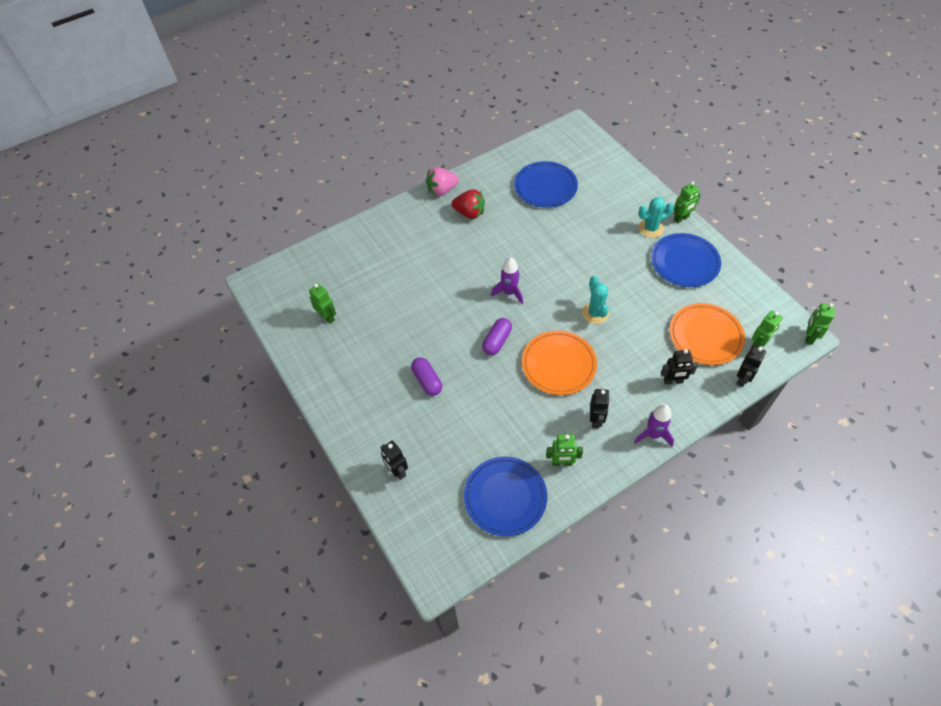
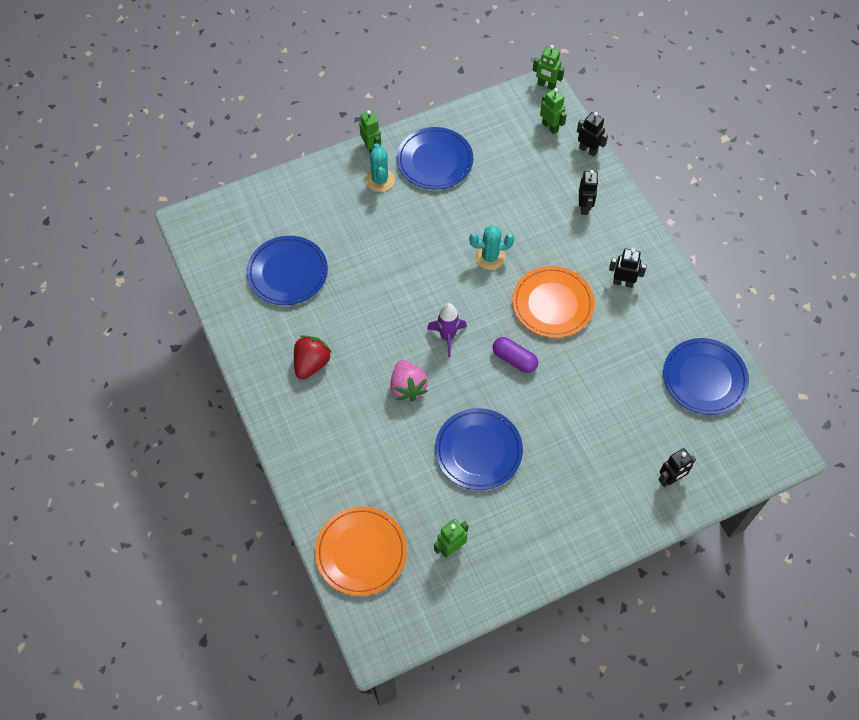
camera: 85 degrees left, 5 degrees up
(409, 325) = (478, 450): none -> blue plate
(427, 381) = (559, 438): purple capsule -> none
(442, 190) = (263, 392): pink strawberry -> pink strawberry (408, 387)
(562, 462) = (669, 321): green robot -> none
(653, 434) = (643, 237): purple rocket -> none
(705, 336) = (533, 166): orange plate -> orange plate (361, 552)

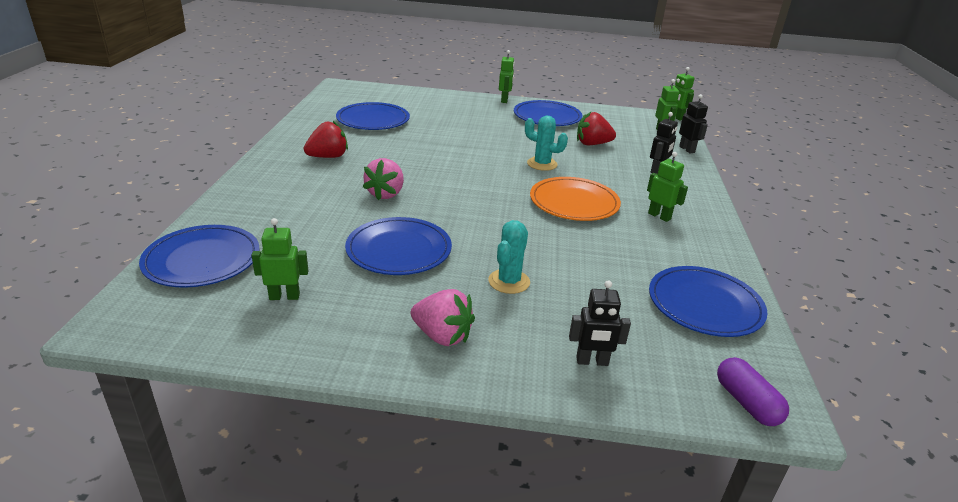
camera: 30 degrees right, 30 degrees down
(361, 552) = (202, 260): orange plate -> blue plate
(380, 180) = (494, 111): turquoise cactus -> turquoise cactus (509, 281)
(447, 337) = (455, 184): purple rocket -> none
(507, 192) = (592, 144): none -> red strawberry
(514, 359) = (501, 216): purple capsule -> purple capsule (746, 402)
(574, 516) = (442, 336): none -> pink strawberry
(623, 282) = (659, 216): black robot -> green robot

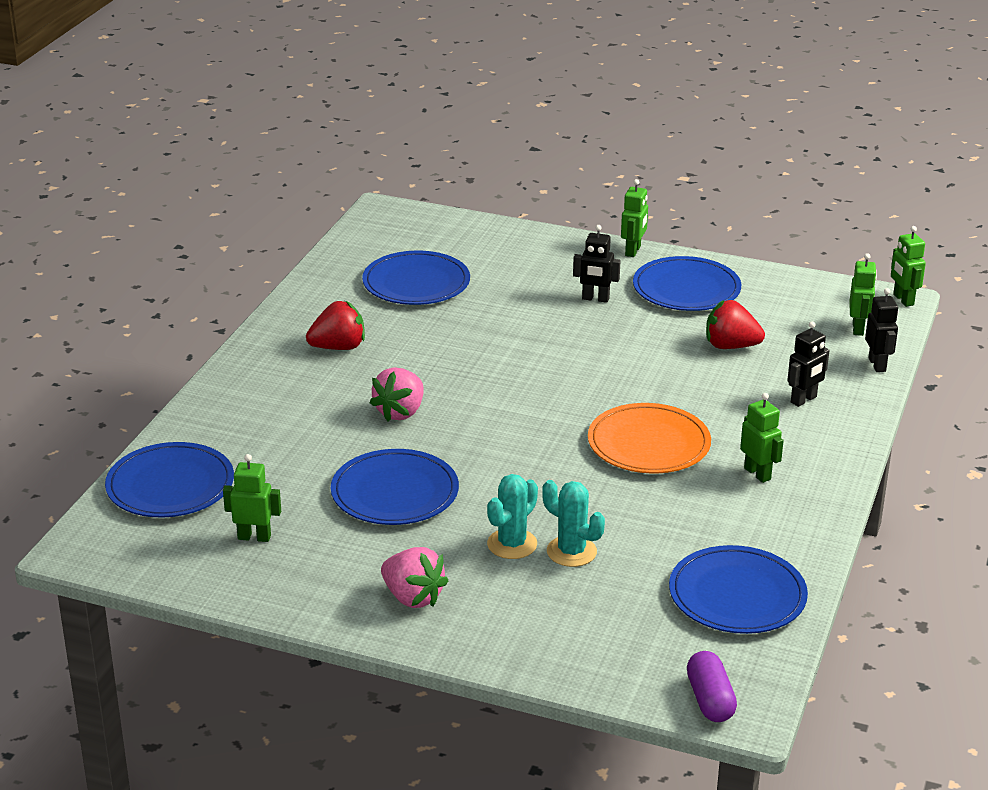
camera: 15 degrees right, 0 degrees up
(542, 164) = (634, 378): turquoise cactus -> turquoise cactus (571, 552)
(592, 361) = (564, 641): black robot -> black robot (595, 299)

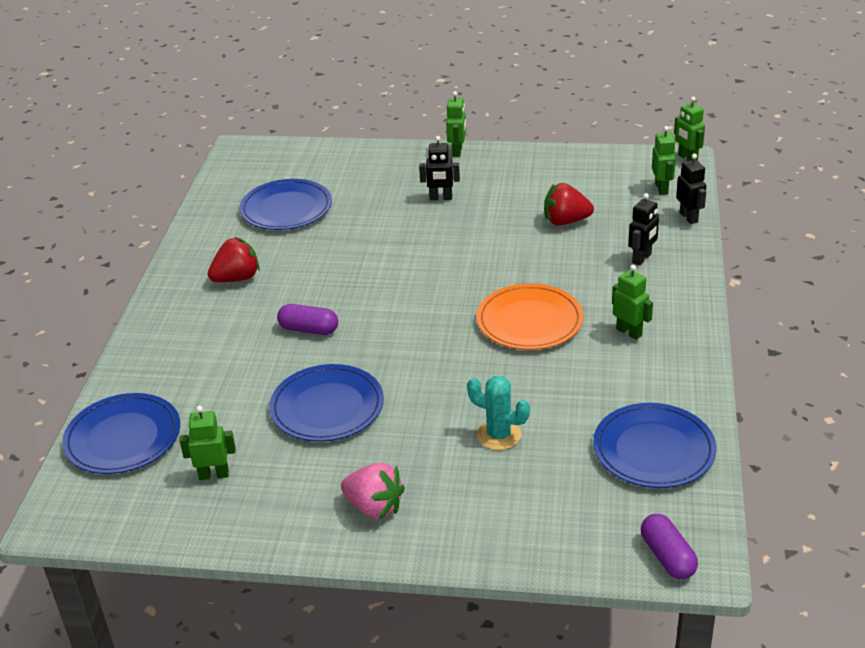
camera: 10 degrees left, 5 degrees up
(400, 412) = (309, 329): pink strawberry -> purple capsule
(512, 544) = (445, 438): turquoise cactus -> none
(686, 289) = (512, 177): blue plate -> none

